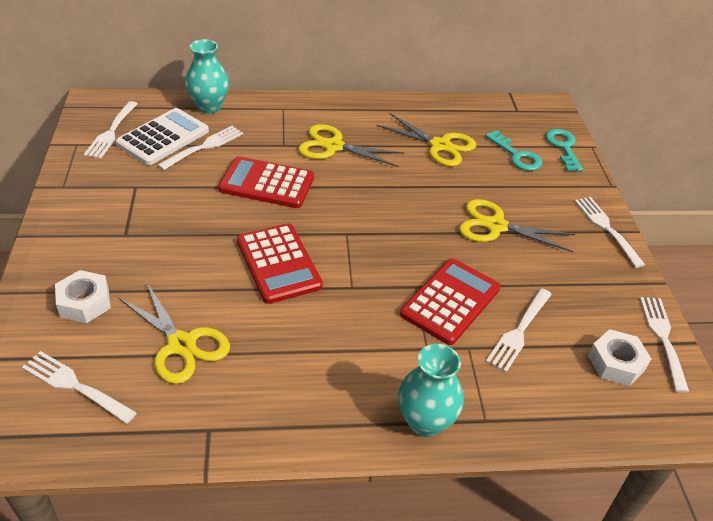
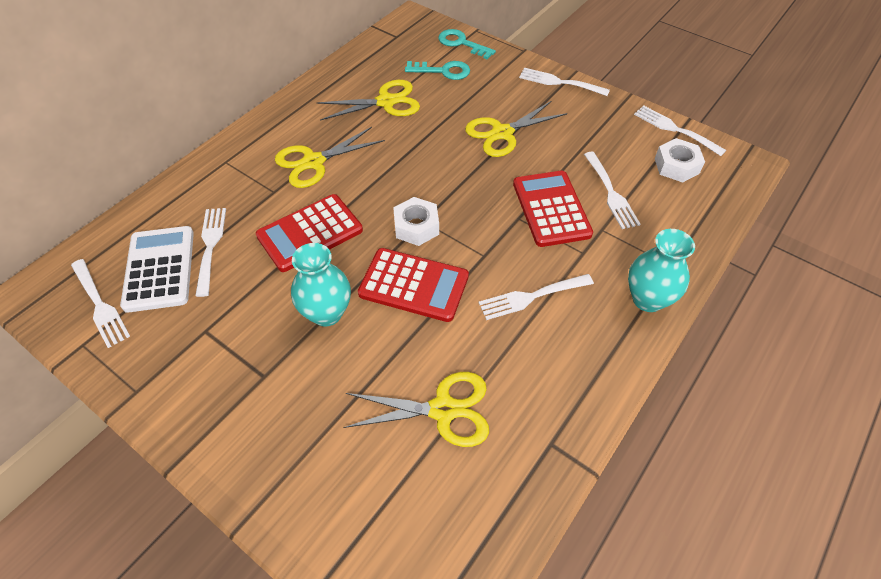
camera: 45 degrees left, 10 degrees up
(75, 386) = (421, 522): white fork -> white fork (532, 297)
(85, 302) = (322, 459): white nut -> white nut (416, 227)
(209, 107) = (157, 209): turquoise vase -> turquoise vase (326, 313)

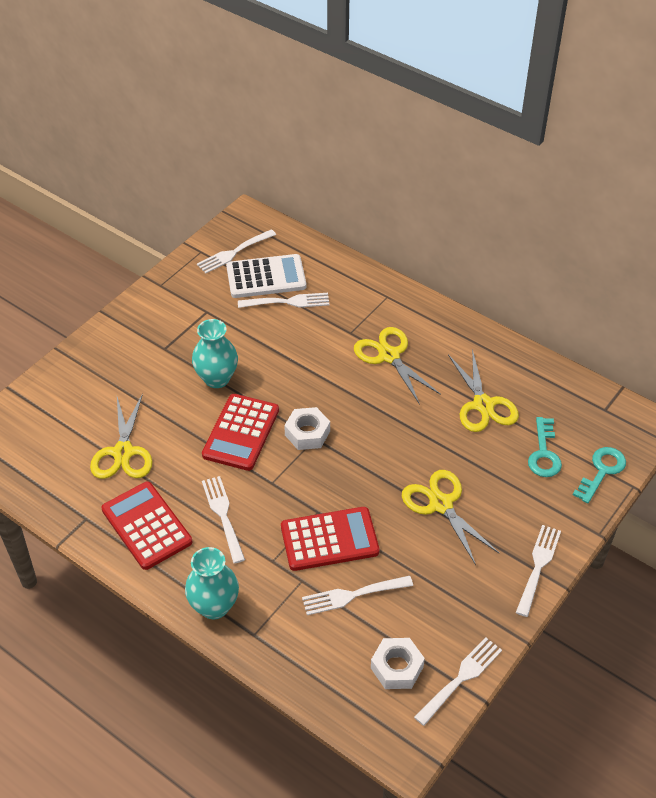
camera: 90 degrees right, 5 degrees down
(310, 233) = (301, 361): red calculator -> red calculator (146, 526)

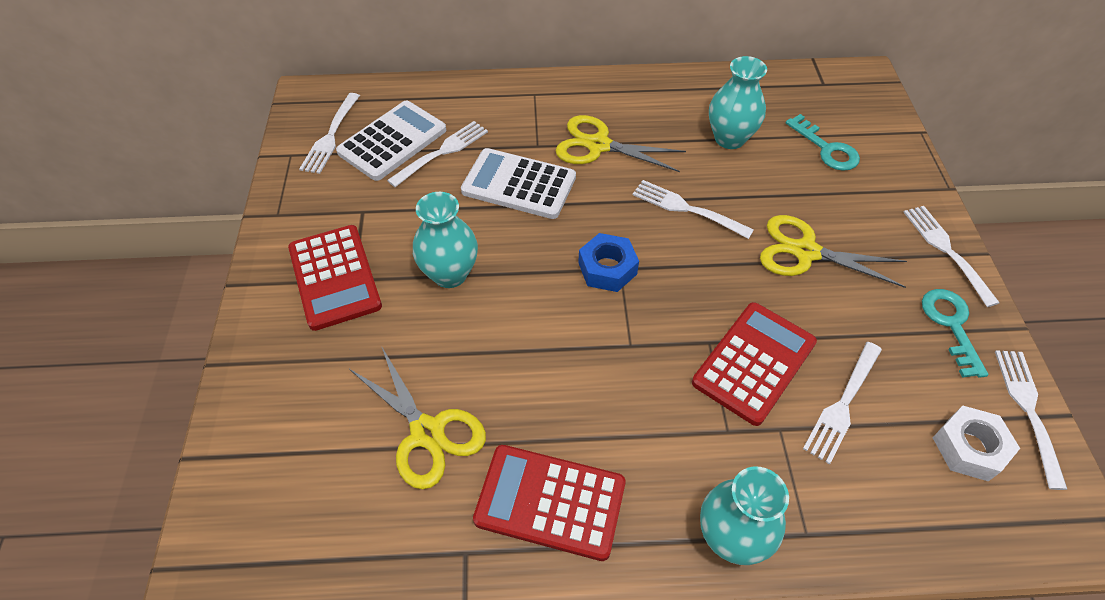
camera: 40 degrees left, 5 degrees up
(223, 516) = (622, 421): white fork -> white fork (687, 209)
(241, 432) = (539, 314): red calculator -> red calculator (334, 277)
(307, 433) = (607, 268): white nut -> blue nut
(311, 350) = (519, 184): none -> white calculator
(483, 405) = (729, 138): yellow scissors -> turquoise vase
(601, 471) = (885, 135): turquoise key -> turquoise key (951, 325)

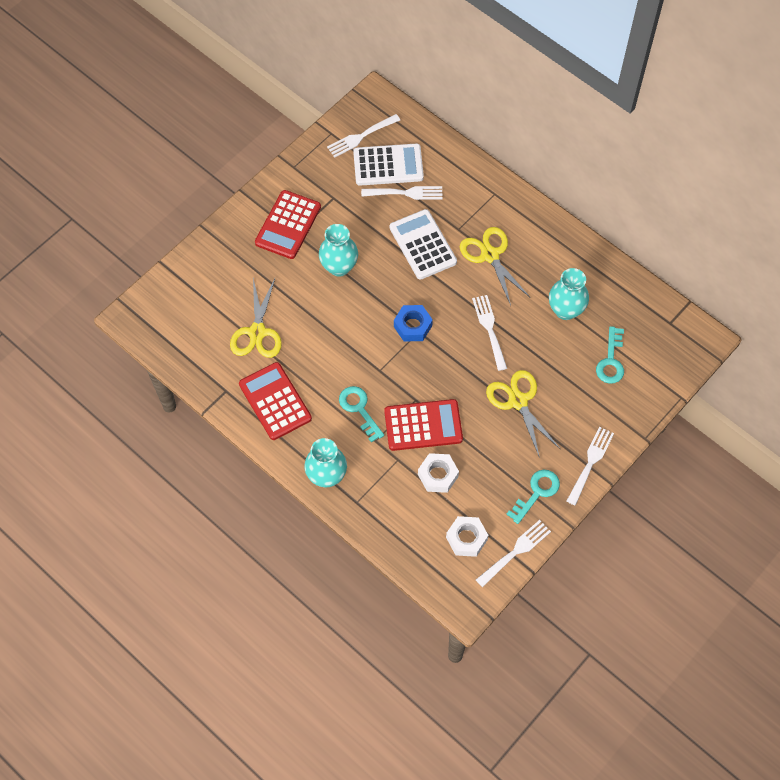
camera: 45 degrees right, 10 degrees up
(664, 411) = (359, 409): none -> turquoise key
(843, 404) = (438, 475): white fork -> white nut

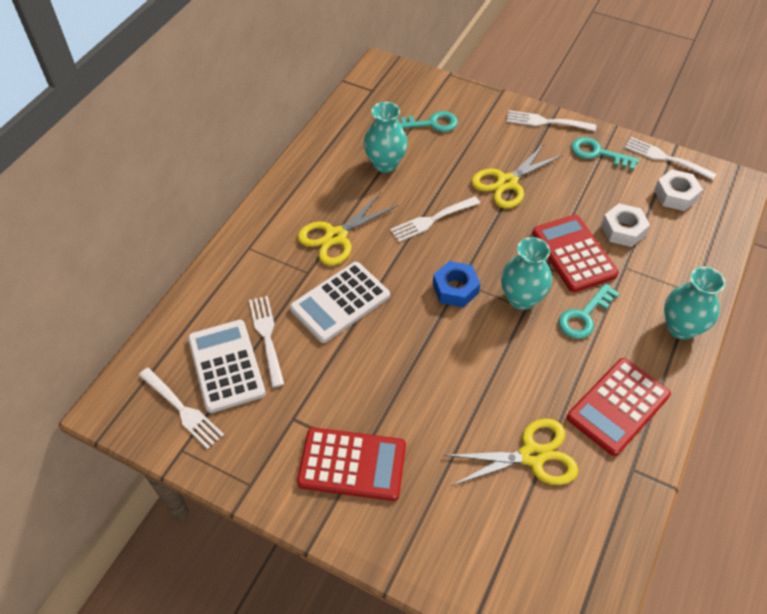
camera: 105 degrees left, 10 degrees down
(339, 267) = (400, 384): turquoise vase -> turquoise vase (521, 298)

